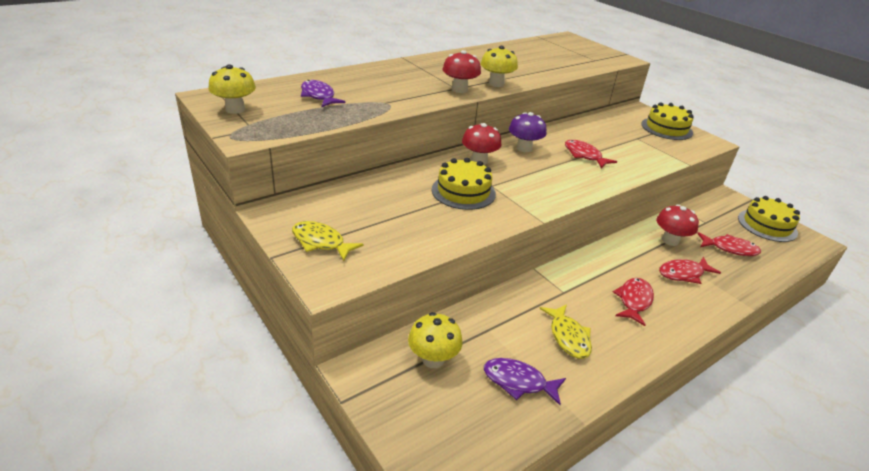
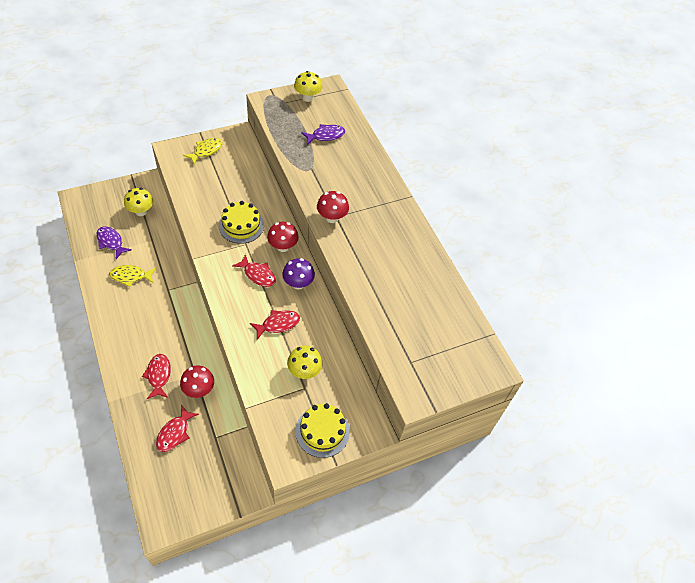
camera: 100 degrees right, 20 degrees up
(496, 84) = (343, 247): yellow mushroom -> yellow mushroom (304, 371)
(518, 382) = (111, 242): purple fish -> purple fish turned 75 degrees counterclockwise
(634, 301) = (145, 326): red fish -> red fish (258, 274)
(767, 225) = (195, 495): yellow cake -> none

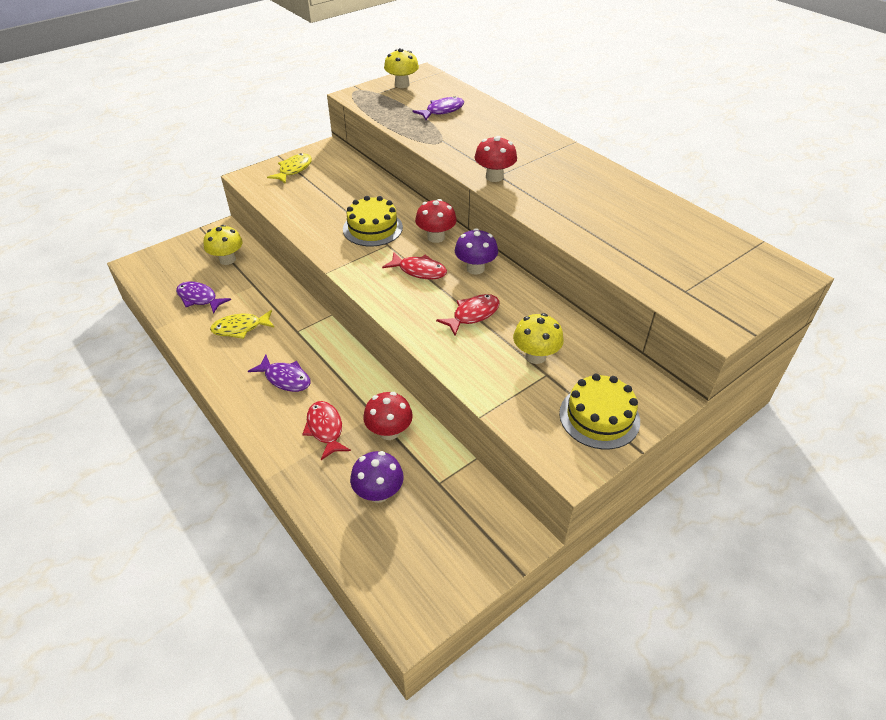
camera: 10 degrees left, 10 degrees down
(147, 327) = (285, 378): none -> purple fish
(174, 433) = (378, 493): red fish -> purple mushroom

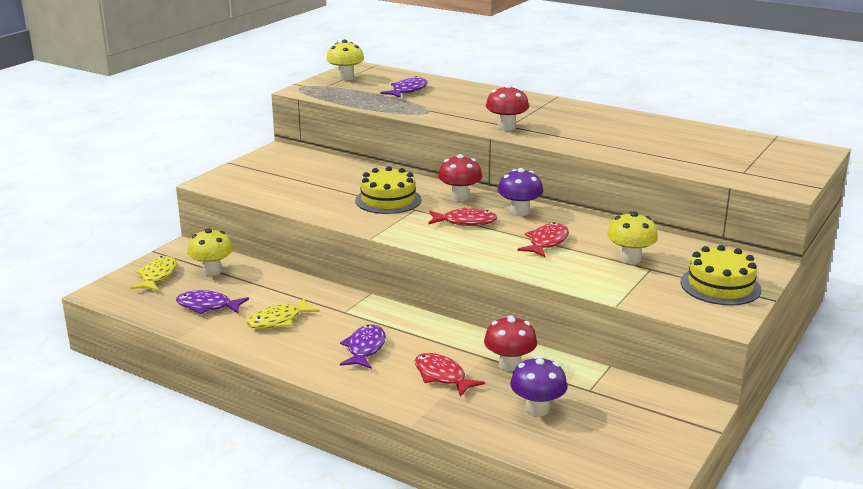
camera: 20 degrees left, 20 degrees down
(285, 378) = (365, 348): purple fish -> purple fish turned 90 degrees counterclockwise
(293, 170) = (258, 170): yellow fish -> yellow fish (157, 276)

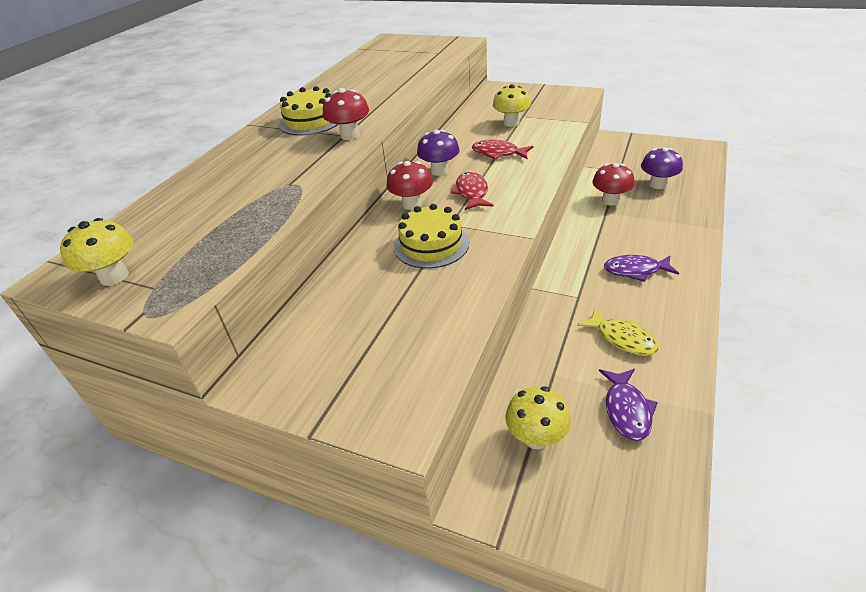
camera: 95 degrees left, 15 degrees up
(157, 276) = (576, 501): yellow fish -> none
(407, 91) = (203, 211): purple fish -> none
(442, 376) = (648, 226): red fish -> none
(720, 286) = (535, 96): yellow cake -> yellow cake (311, 121)

